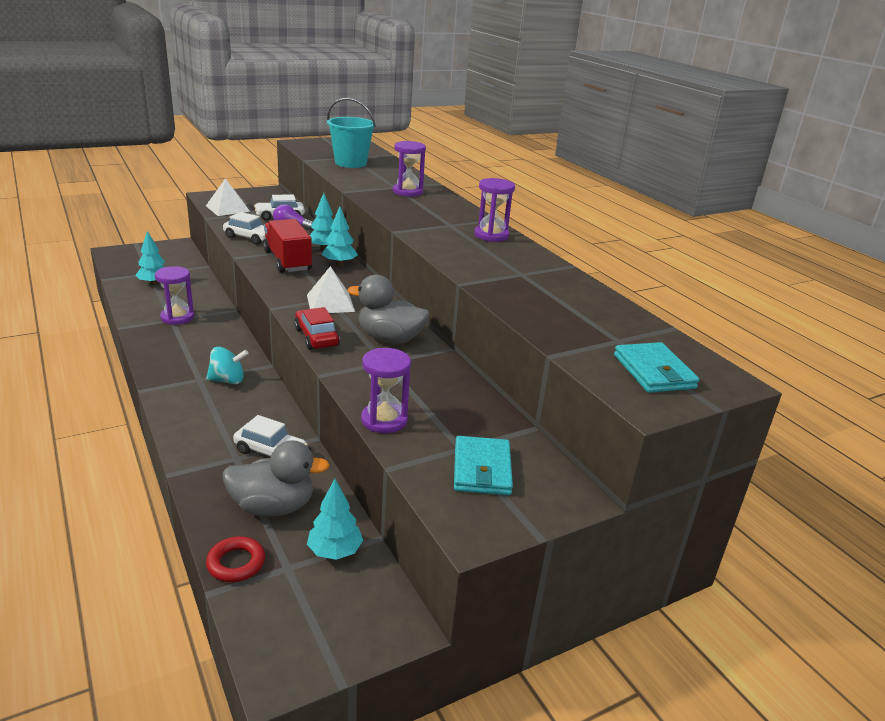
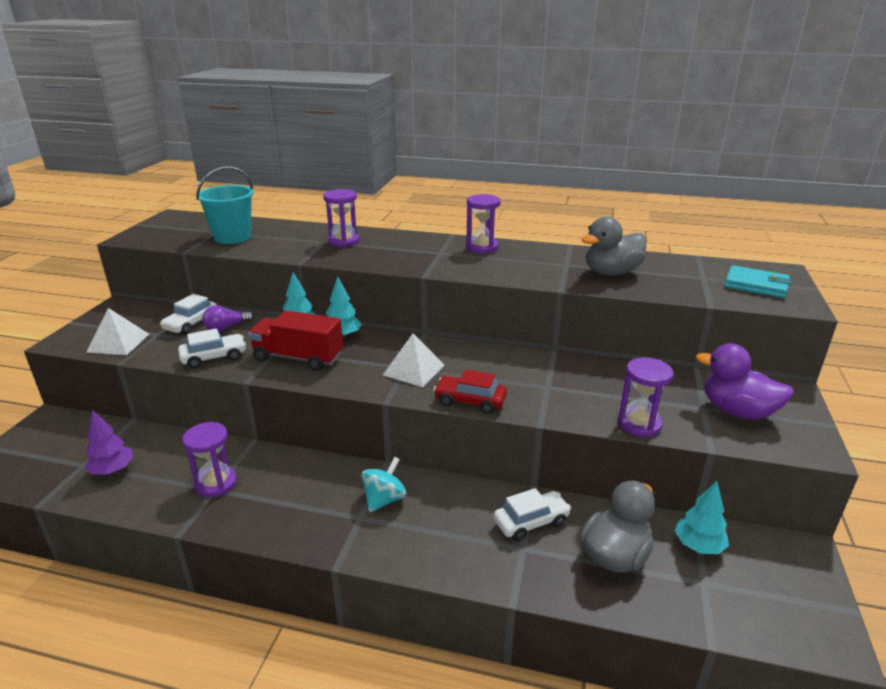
camera: 45 degrees left, 0 degrees up
(154, 283) = (113, 470): turquoise tree -> purple tree
(236, 563) = (680, 612): red ring -> none
(390, 339) = (511, 369): grey duck -> grey duck (611, 272)
(482, 469) = (737, 411): turquoise wallet -> purple duck

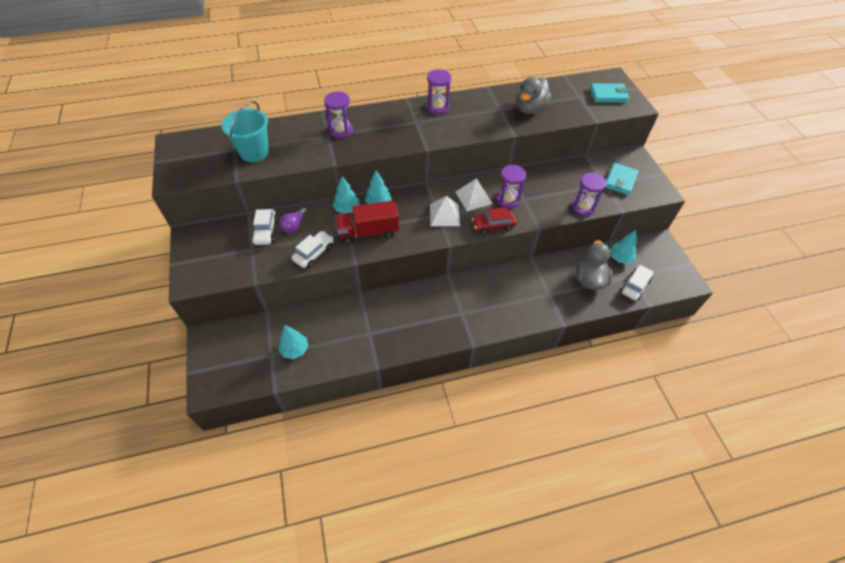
camera: 30 degrees left, 25 degrees up
(113, 470) = (295, 349): purple tree -> turquoise tree
(118, 343) = (232, 267): white pyramid -> white pyramid (473, 197)
(216, 483) = (366, 329): purple hourglass -> purple hourglass (508, 200)
(384, 499) = (465, 297): turquoise spinning top -> none
(531, 522) = (543, 278): white car -> white car (635, 286)
(737, 411) = (620, 180): purple duck -> turquoise wallet

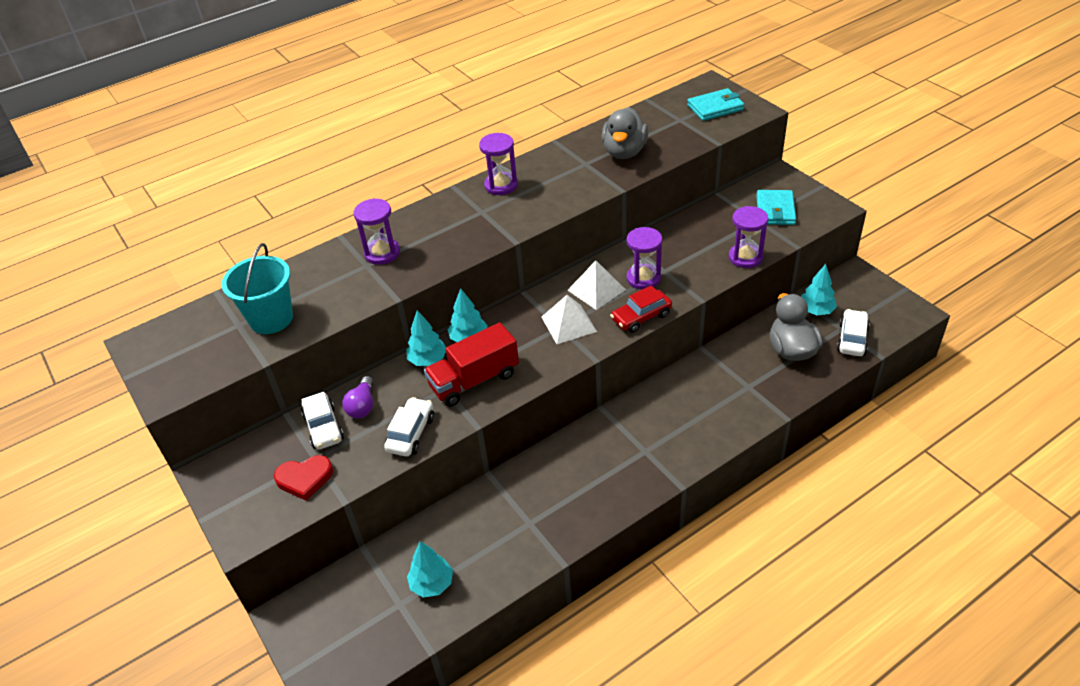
camera: 15 degrees left, 10 degrees down
(239, 260) = (304, 478): none -> red heart

